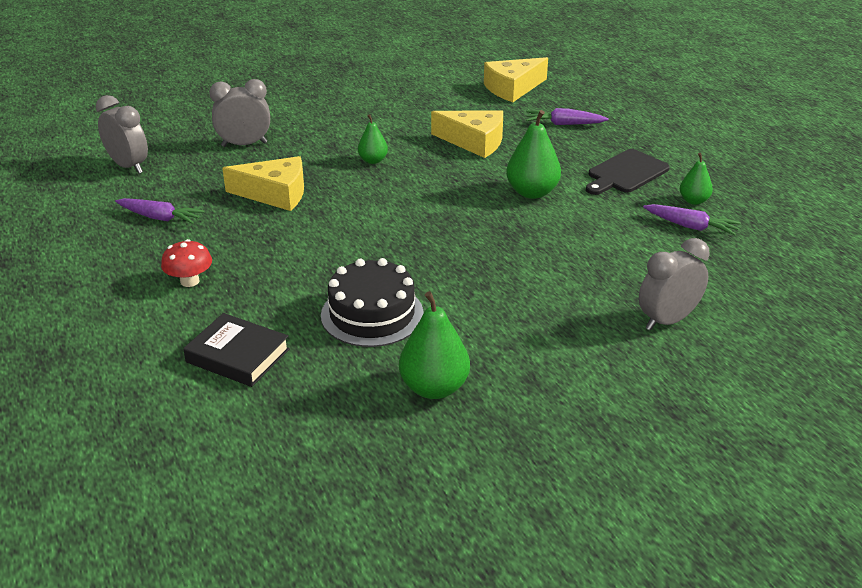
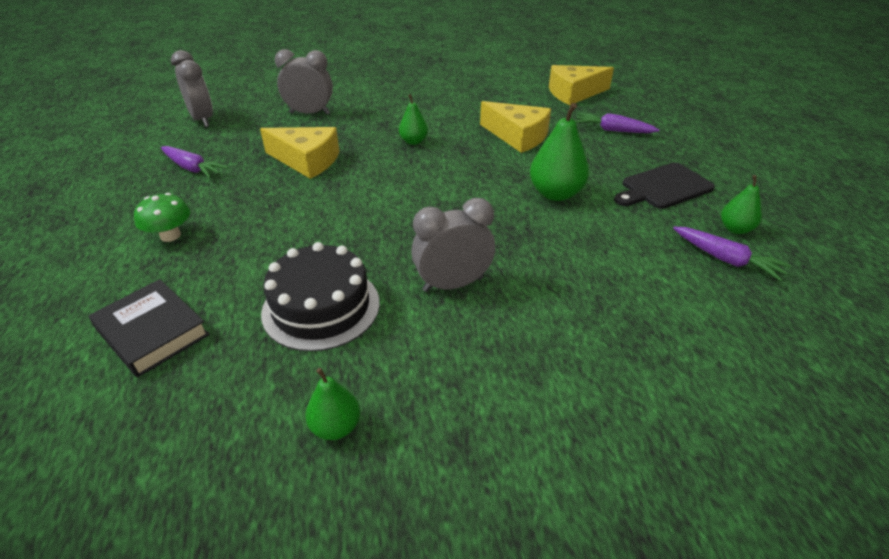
camera: 15 degrees right, 5 degrees up
(189, 281) = (170, 236): red mushroom -> green mushroom
(434, 388) = (336, 427): green pear -> green pear, size x0.59
(667, 320) = (669, 385): grey clock -> grey clock (453, 284)

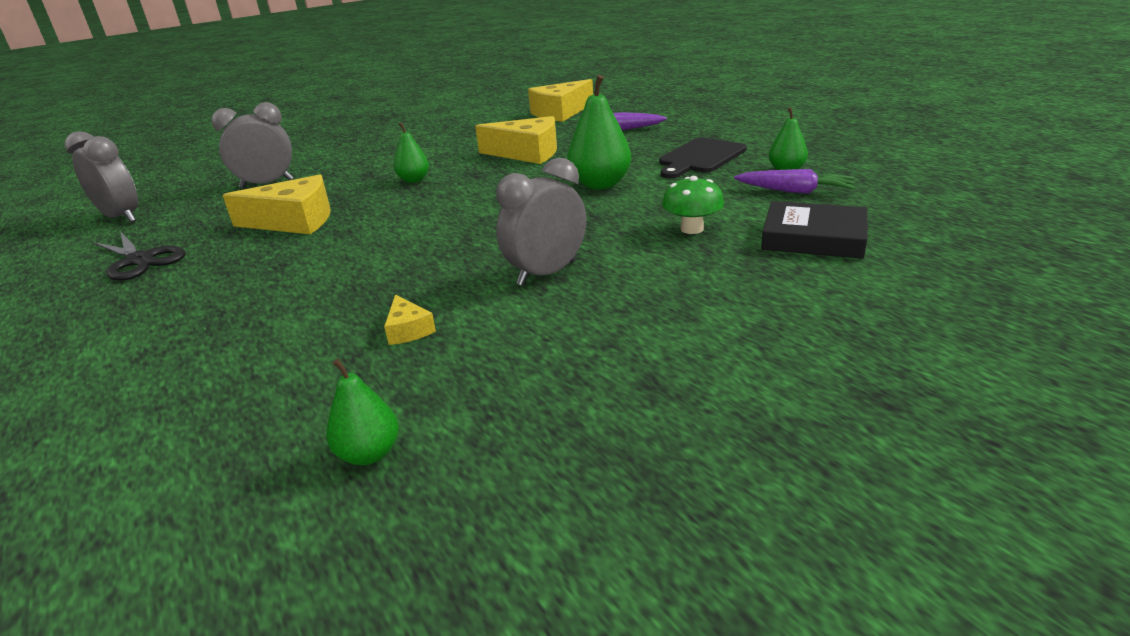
camera: 20 degrees left, 10 degrees down
(152, 332) = (197, 411): black book -> black book (813, 237)
(170, 236) = (155, 323): green mushroom -> green mushroom (692, 229)
(192, 168) = (140, 260): purple carrot -> black scissors
(321, 307) = (408, 330): black cake -> yellow cheese
(336, 427) = (504, 417): green pear -> green pear (369, 454)

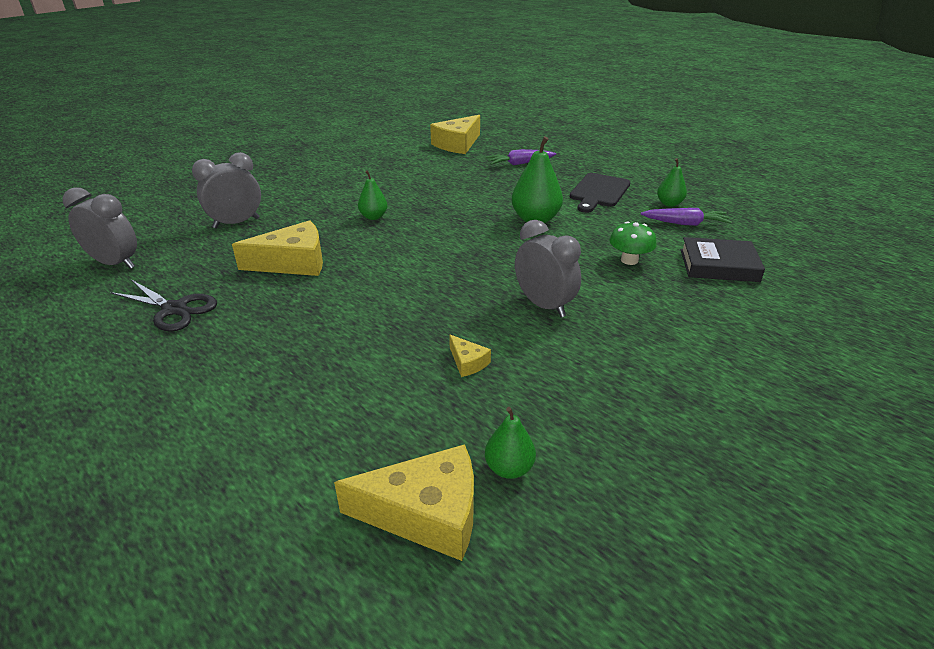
camera: 15 degrees left, 5 degrees up
(527, 153) = (455, 188): yellow cheese -> yellow cheese (426, 514)
(546, 273) = (544, 305): grey clock -> grey clock turned 105 degrees clockwise

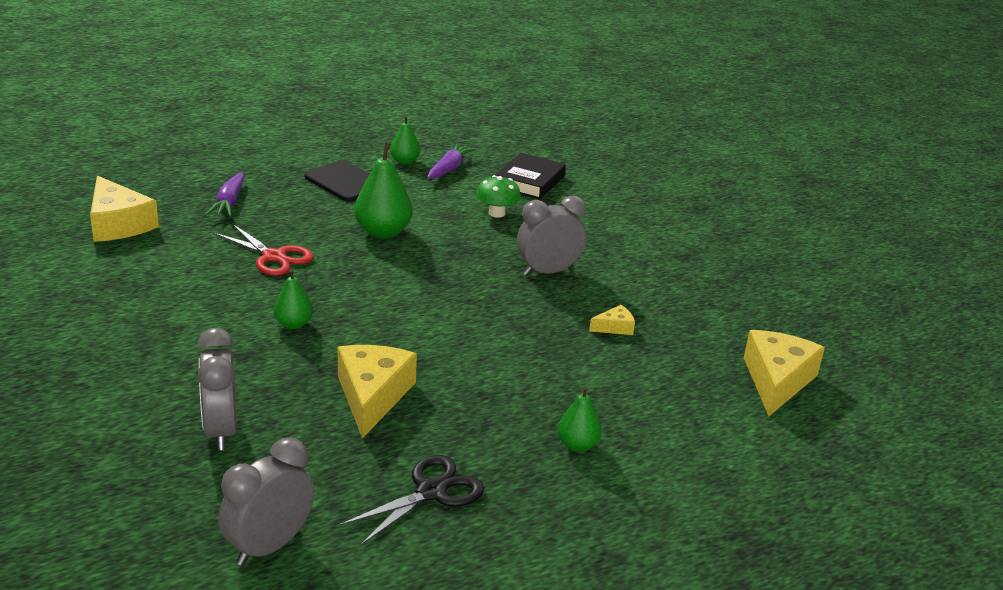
camera: 75 degrees left, 5 degrees down
(459, 192) = (274, 257): none -> red scissors
(509, 468) = (742, 339): green pear -> green pear (577, 445)

